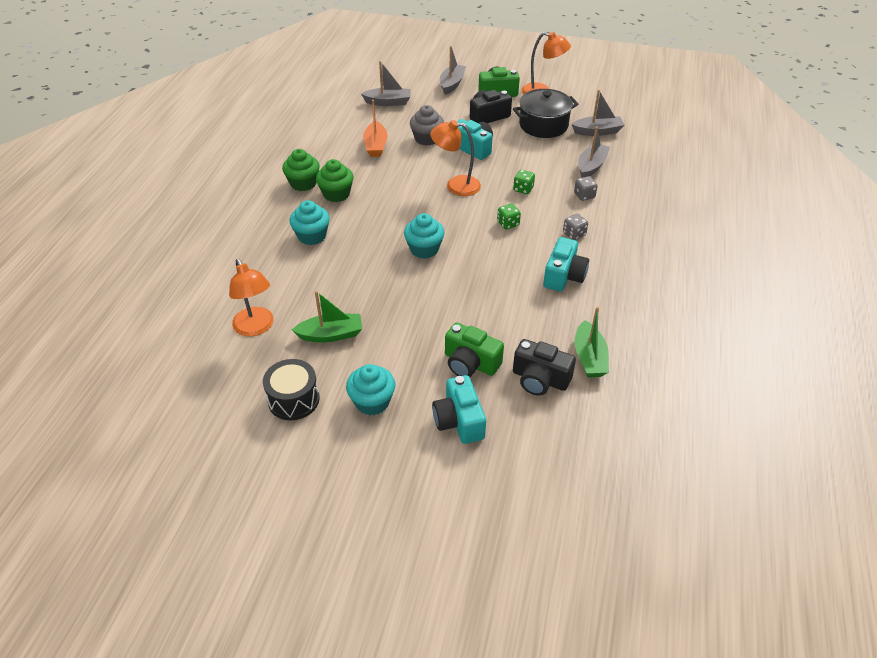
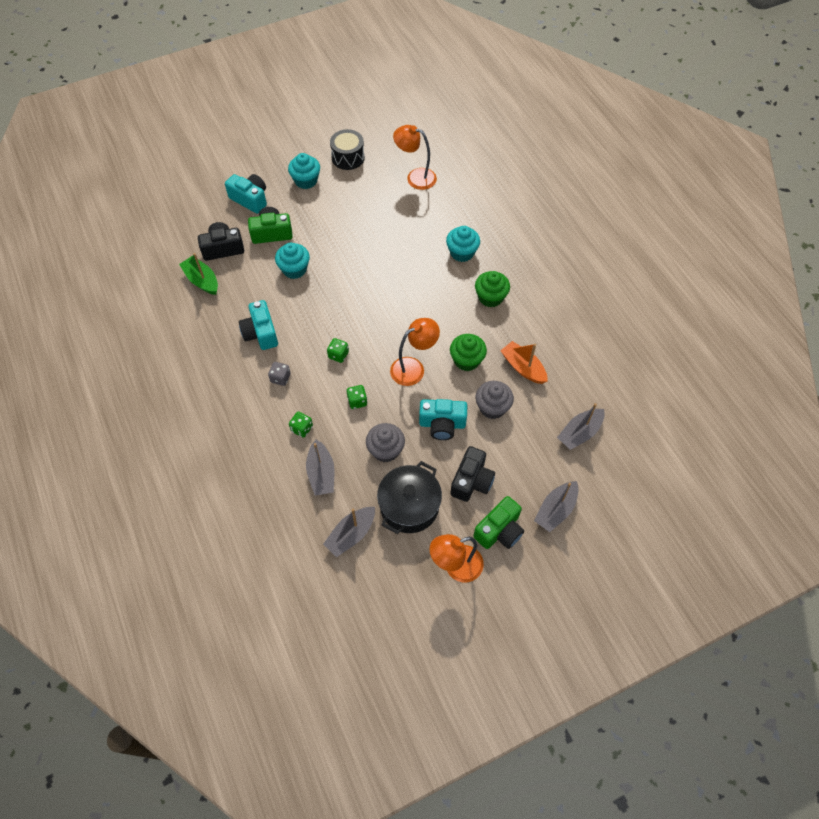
camera: 140 degrees right, 15 degrees up
(303, 183) = (526, 290): green cupcake -> green cupcake (466, 360)
(331, 334) = (369, 199): green boat -> none
(424, 249) = (376, 292): turquoise cupcake -> turquoise cupcake (294, 269)
(452, 84) = (555, 510): grey boat -> grey boat turned 60 degrees clockwise
(530, 155) = (385, 450): none -> grey cupcake
(584, 196) = (302, 428): grey dice -> green dice

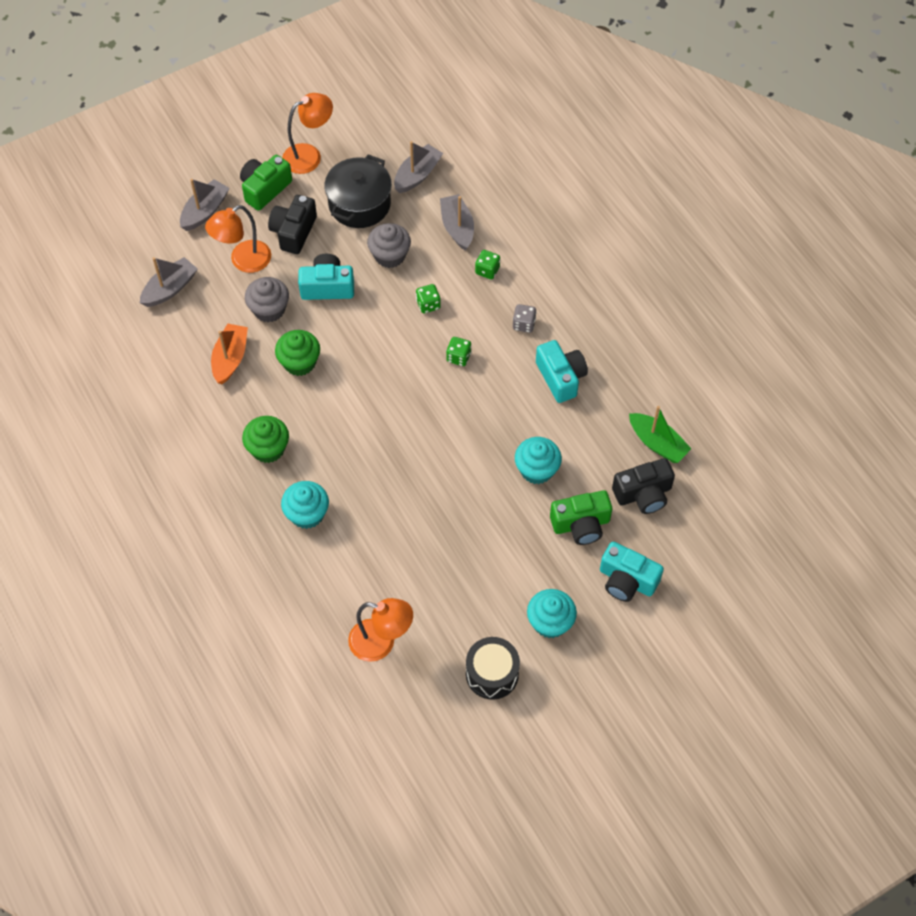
camera: 175 degrees right, 0 degrees up
(413, 368) = (364, 348): orange lamp -> orange lamp (243, 261)
(523, 367) = (230, 358): orange boat -> orange boat turned 120 degrees counterclockwise

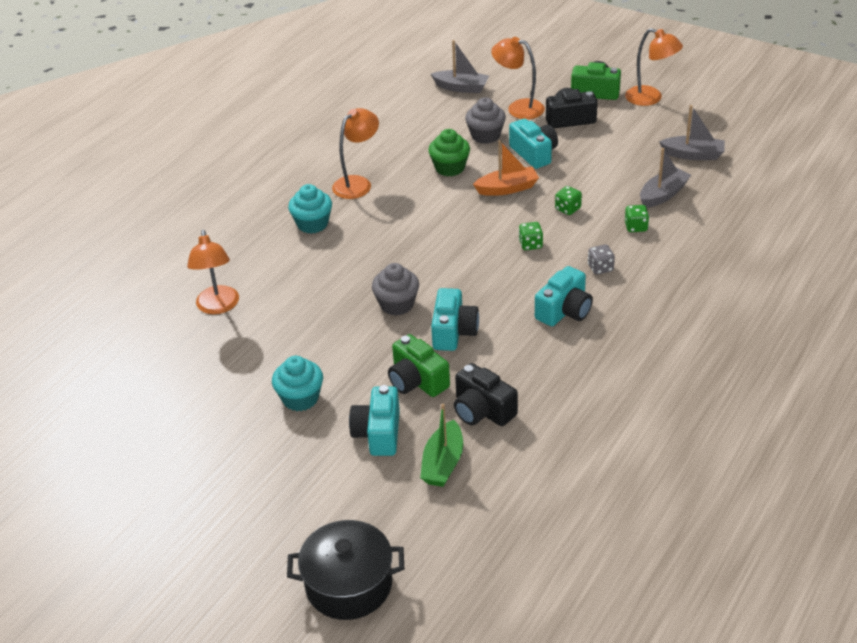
camera: 65 degrees right, 20 degrees down
(205, 211) = (546, 75): grey boat -> none
(230, 358) = (424, 136): orange boat -> orange boat (507, 188)
(268, 448) = (357, 183): green cupcake -> orange lamp
(359, 204) = (631, 138): black pot -> black pot (349, 585)
(390, 255) = (596, 171): grey cupcake -> grey cupcake (397, 304)
(492, 674) = (226, 381): black drum -> none
(537, 470) = (453, 332): turquoise cupcake -> turquoise camera
(657, 443) = (547, 399): green boat -> green boat (443, 463)

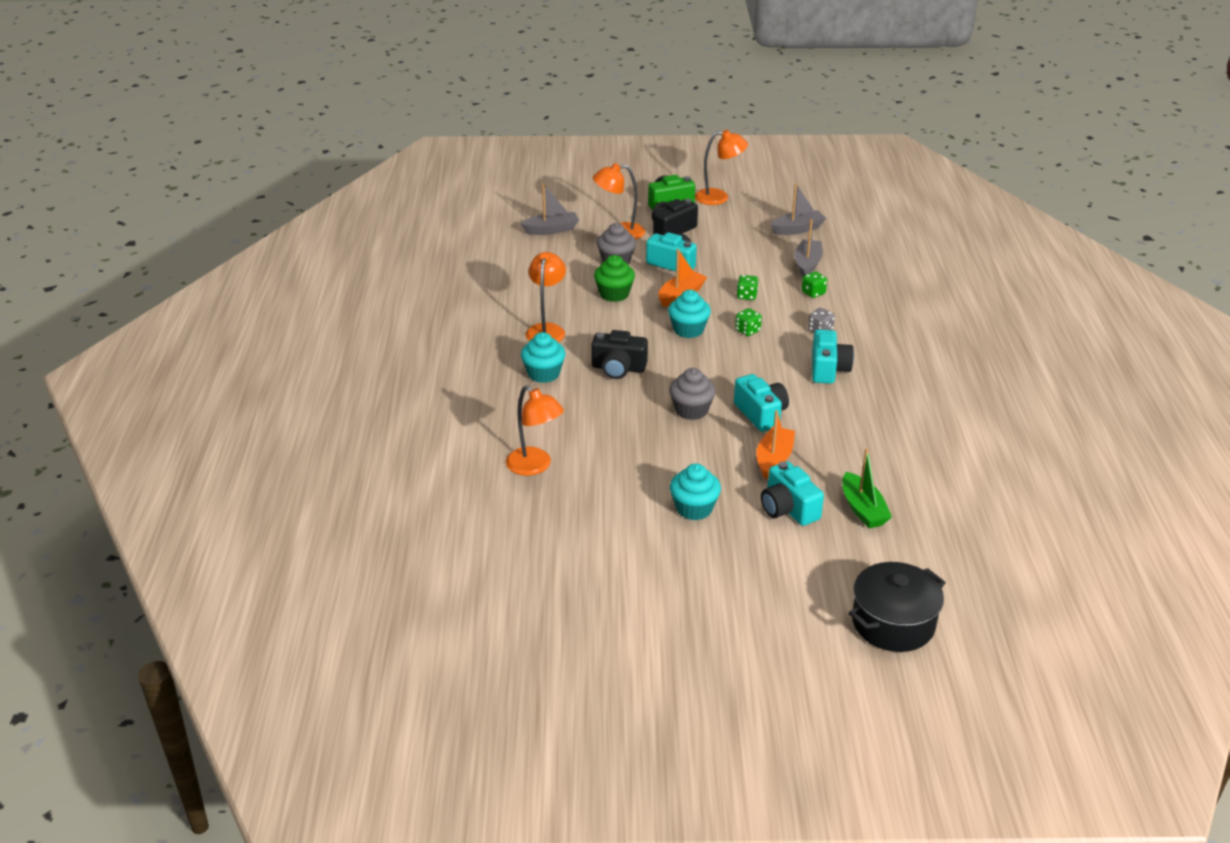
camera: 35 degrees left, 5 degrees down
(417, 381) = (774, 459): green camera -> orange boat
(478, 225) = (688, 330): none -> turquoise cupcake
(482, 410) = (848, 461): black camera -> black camera (618, 368)

